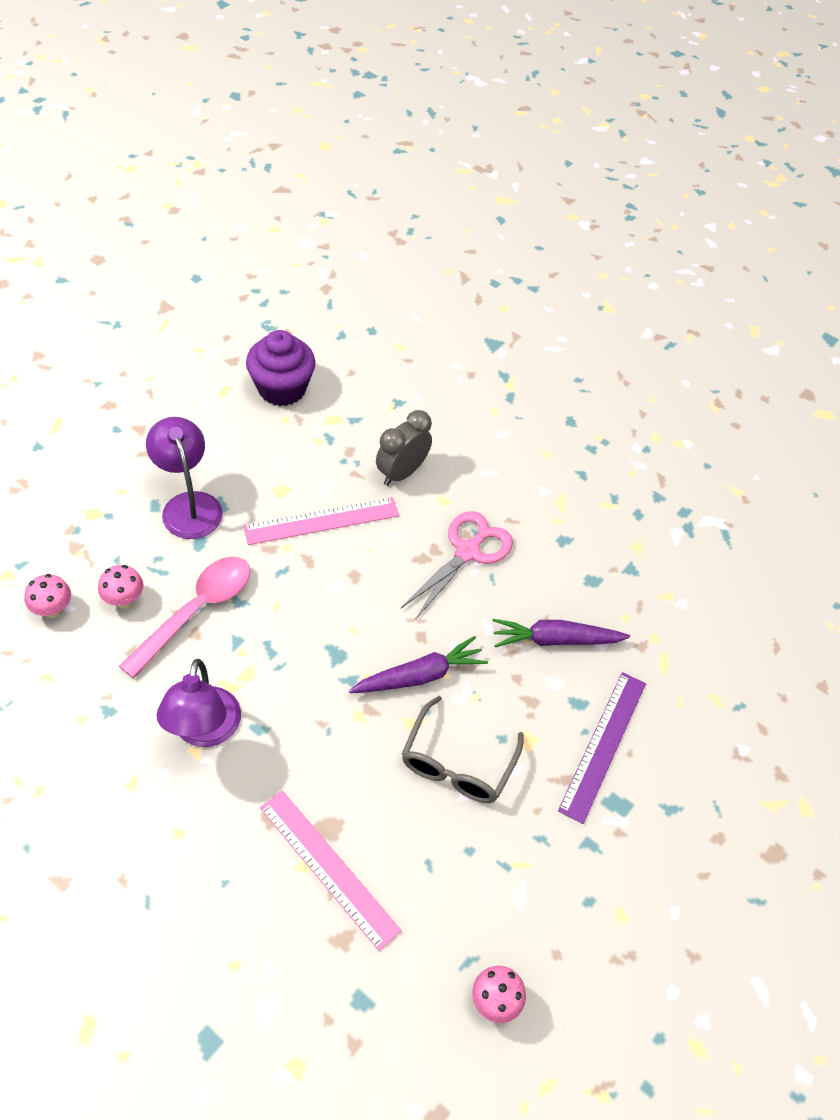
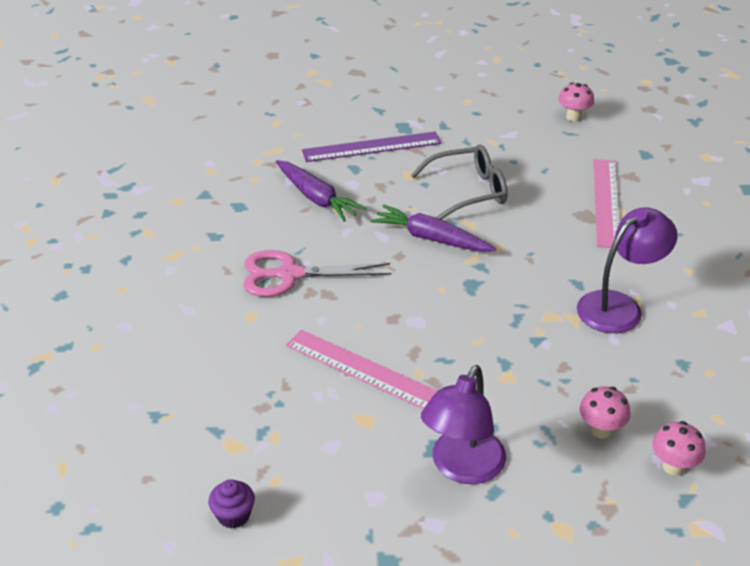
camera: 125 degrees left, 15 degrees down
(196, 610) = (546, 380): pink spoon -> none
(282, 388) = (233, 515): purple cupcake -> purple cupcake, size x0.47
(401, 473) = (249, 358): grey clock -> none

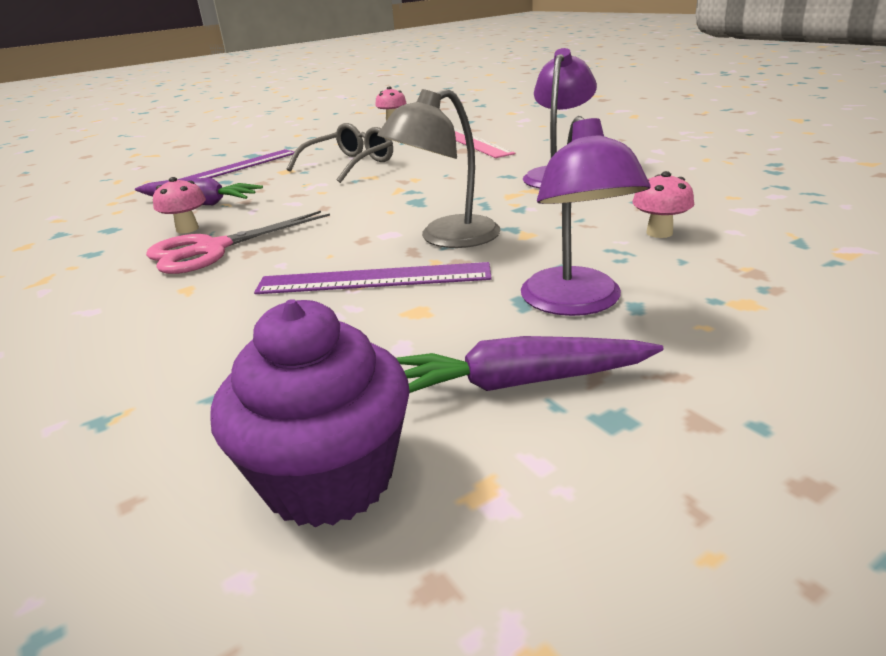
camera: 30 degrees left, 10 degrees down
(233, 515) = (329, 478): purple cupcake -> purple cupcake, size x2.11
(365, 371) = (374, 279): pink ruler -> purple ruler
(431, 238) = (344, 191): purple carrot -> purple carrot (519, 383)
(449, 350) = (446, 238): none -> grey lamp
(673, 466) = (754, 229): pink mushroom -> pink mushroom (187, 229)

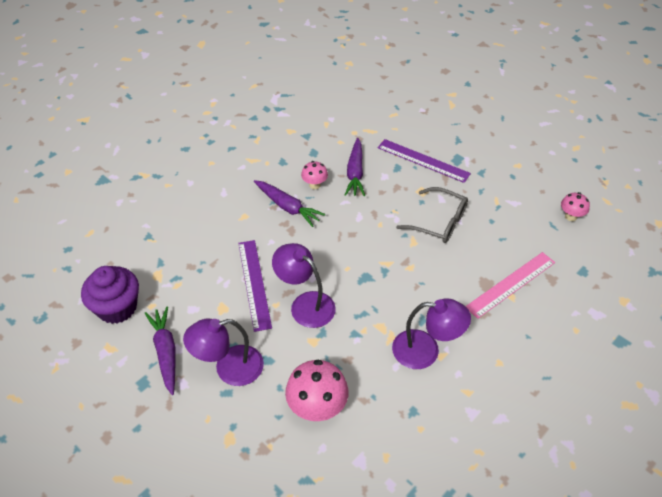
camera: 75 degrees right, 20 degrees up
(212, 249) = (288, 207): pink scissors -> purple carrot
(446, 238) = (305, 304): grey lamp -> purple lamp
(659, 233) = (317, 408): pink mushroom -> pink mushroom, size x1.79

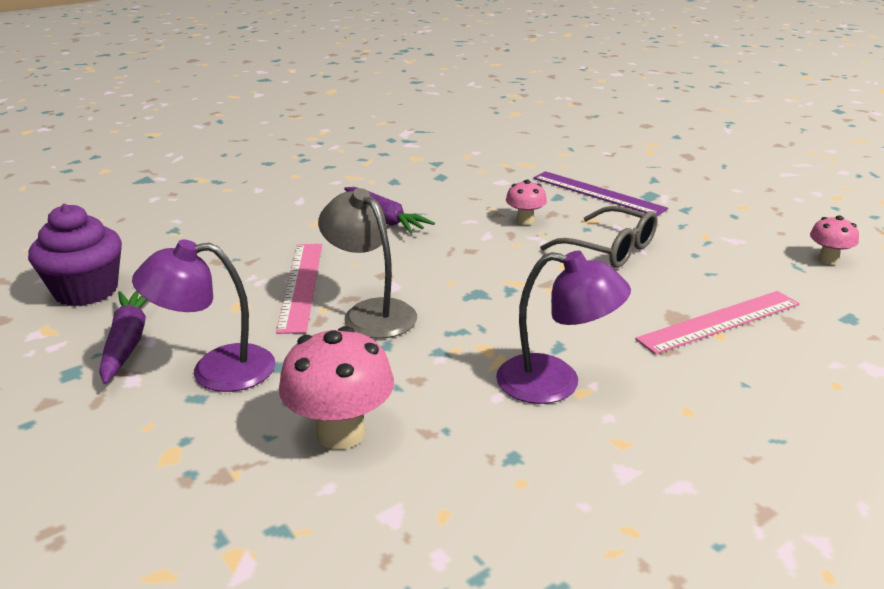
camera: 10 degrees right, 20 degrees down
(254, 284) = (301, 285): purple ruler -> pink ruler
(305, 304) = (371, 312): purple lamp -> grey lamp
(314, 185) = (431, 203): pink mushroom -> pink mushroom (525, 221)
(355, 173) = (494, 197): purple carrot -> none

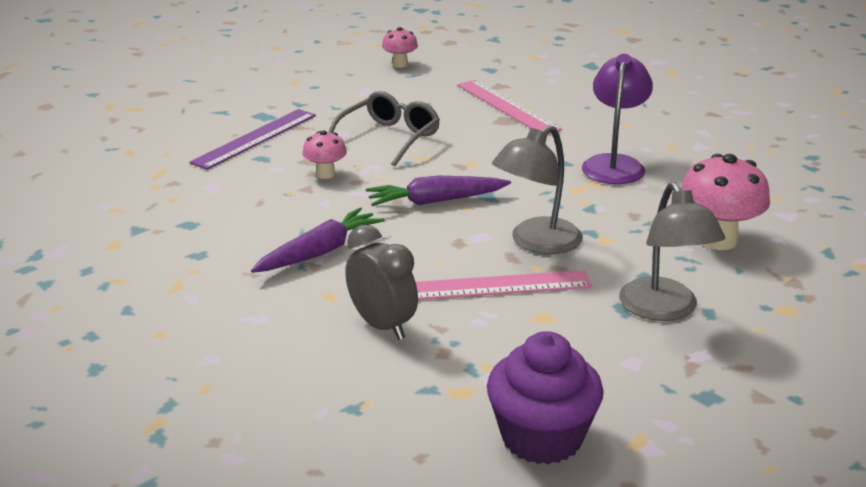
camera: 95 degrees left, 0 degrees up
(127, 342) = (640, 374): purple carrot -> purple carrot (435, 201)
(216, 370) = (664, 310): purple lamp -> grey lamp
(265, 240) = (382, 326): none -> grey clock

